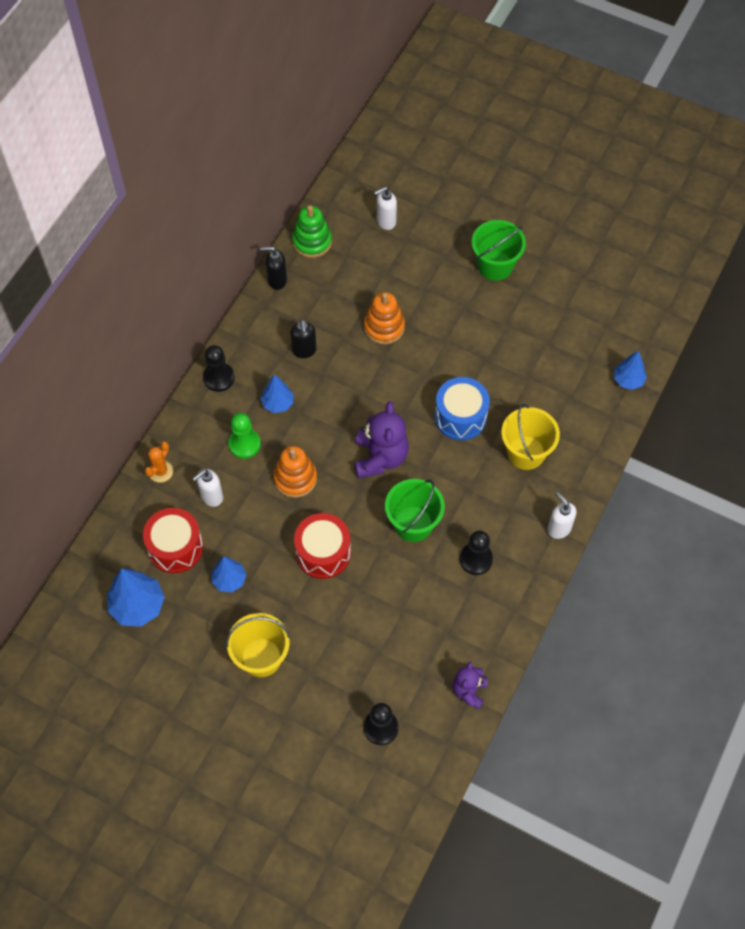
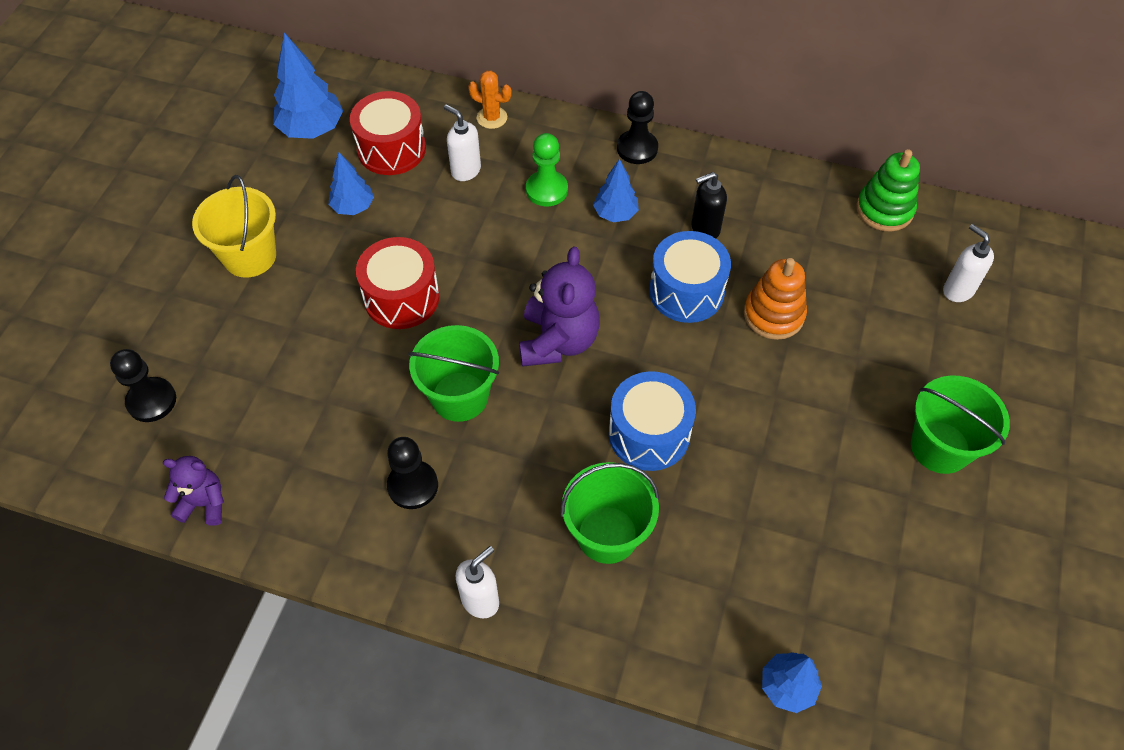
camera: 80 degrees right, 5 degrees down
(277, 280) = (805, 182): black soap dispenser -> none
(295, 478) = (507, 250): orange stacking toy -> none
(355, 373) = (686, 291): none -> blue drum
(380, 457) = (558, 341): purple teddy bear -> purple teddy bear turned 75 degrees counterclockwise
(526, 452) = (607, 534): yellow bucket -> green bucket

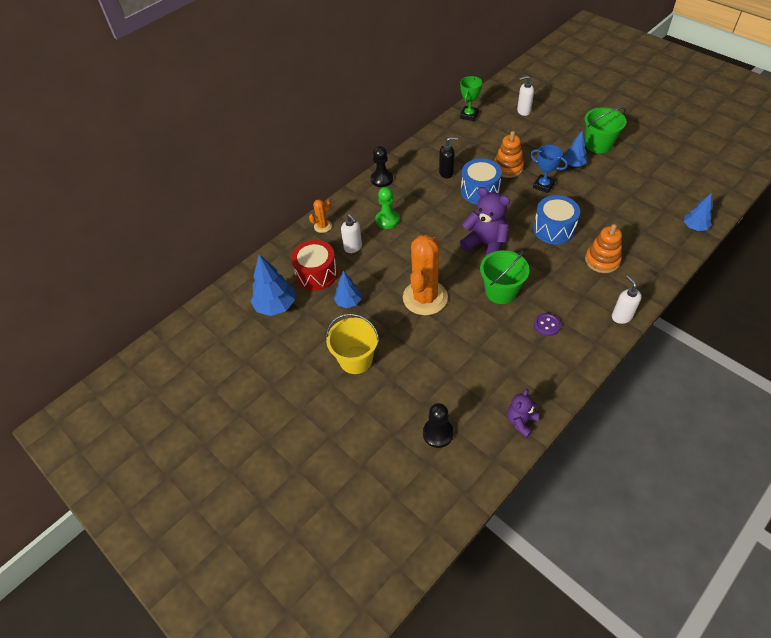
camera: 60 degrees left, 5 degrees down
(401, 297) = (425, 298): red drum -> orange cactus
(413, 486) = (547, 325): black pawn -> purple button
(465, 170) = (353, 247): white soap dispenser -> white soap dispenser turned 105 degrees counterclockwise
(607, 534) = (602, 260): green bucket -> orange stacking toy
(615, 214) = (418, 200): blue tree -> blue tree (573, 164)
(705, 229) = (446, 173): black soap dispenser -> black soap dispenser turned 105 degrees counterclockwise
(758, 385) = (543, 185): none -> blue trophy
(884, 210) = (469, 115): green stacking toy -> green trophy

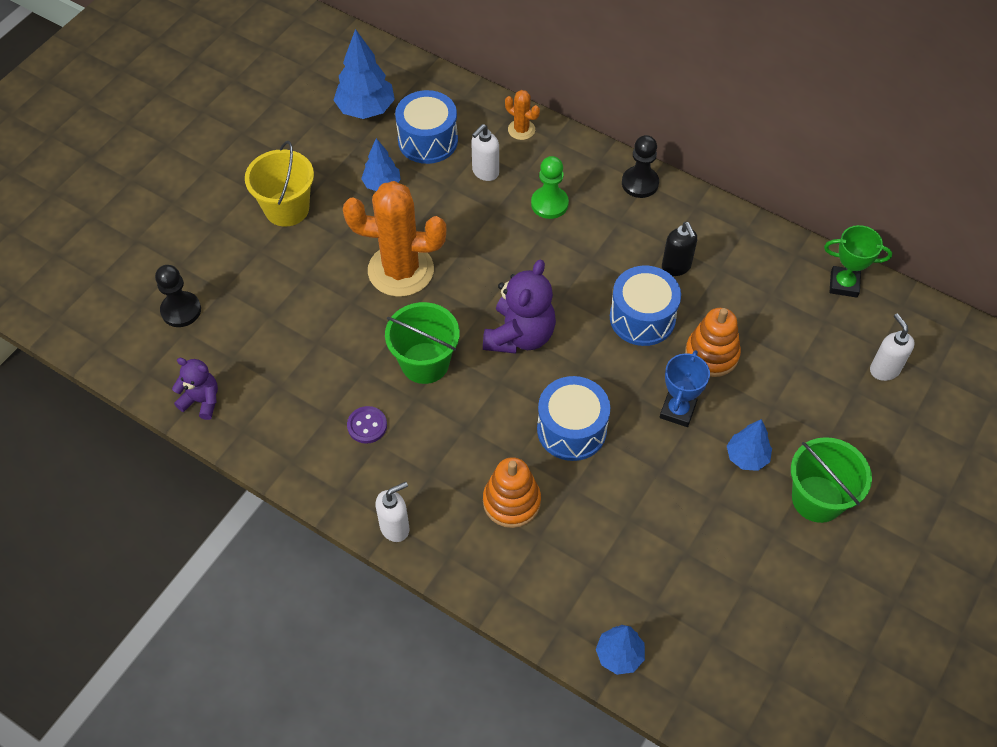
camera: 75 degrees right, 5 degrees up
(316, 274) = (428, 140): red drum -> blue drum

